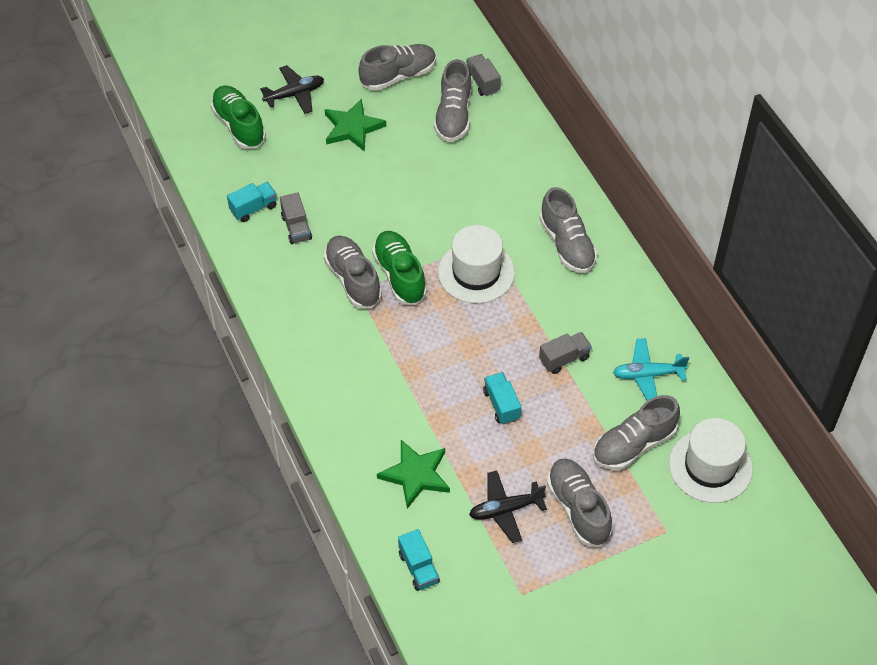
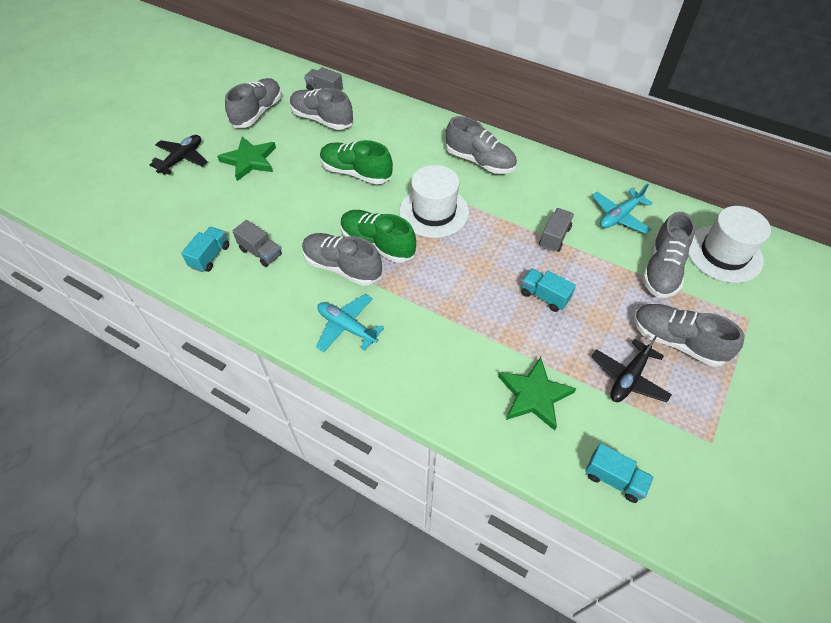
camera: 35 degrees left, 0 degrees up
(239, 125) = (149, 201): green shoe -> green shoe (356, 172)
(316, 334) = (347, 327): none -> turquoise plane
(453, 116) = (322, 119): grey shoe -> grey shoe turned 150 degrees clockwise

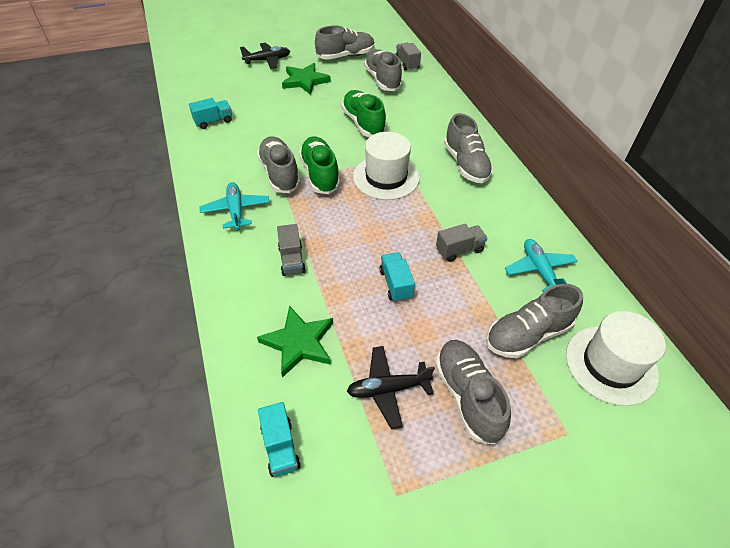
camera: 40 degrees right, 5 degrees down
(260, 252) = (243, 136): grey truck -> grey truck (292, 260)
(619, 216) = (539, 271): turquoise plane -> turquoise plane turned 75 degrees clockwise

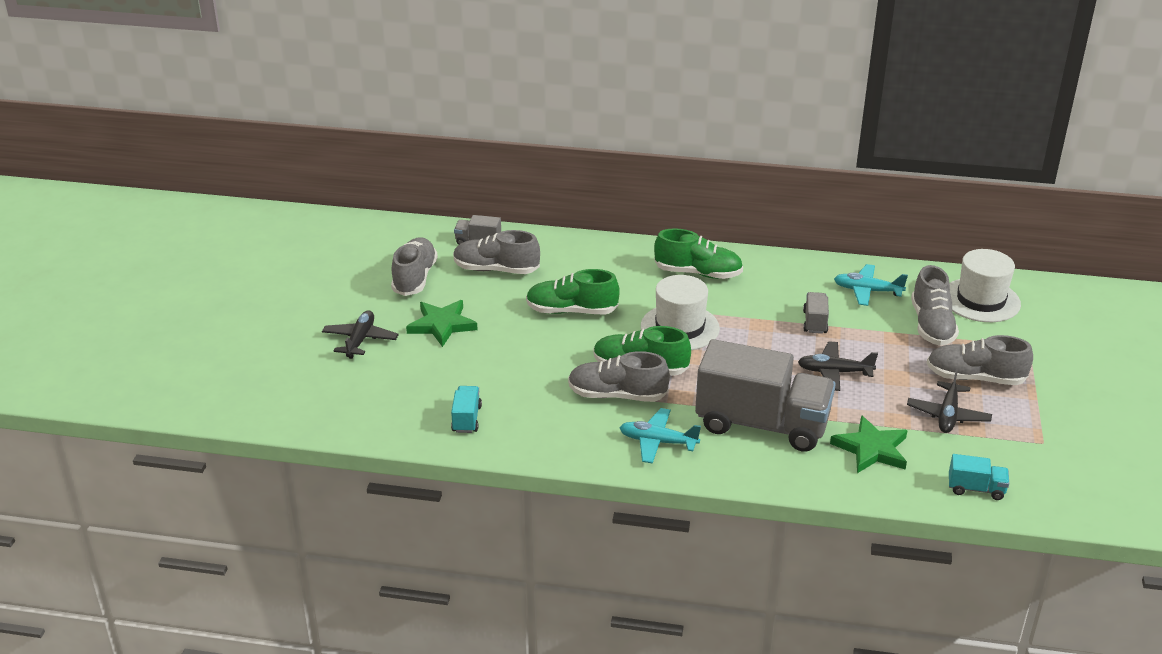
camera: 60 degrees left, 15 degrees down
(292, 260) = (762, 424): grey truck -> grey truck, size x2.42
(395, 284) = (834, 372): turquoise truck -> black plane
(466, 164) = (698, 273): grey shoe -> green shoe

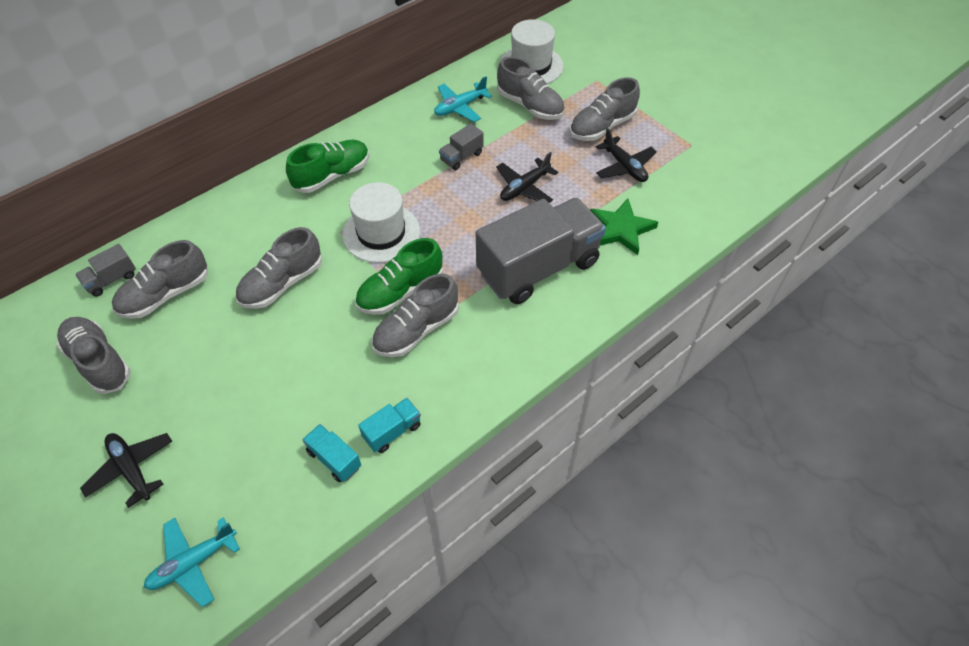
camera: 50 degrees left, 20 degrees up
(442, 325) = (189, 387): green star -> none
(571, 311) = (282, 283): green shoe -> grey shoe
(658, 442) = (496, 344): turquoise plane -> turquoise plane (193, 562)
(815, 322) = (461, 157): grey truck -> grey truck turned 90 degrees counterclockwise
(976, 489) = (706, 208): turquoise truck -> turquoise truck (392, 431)

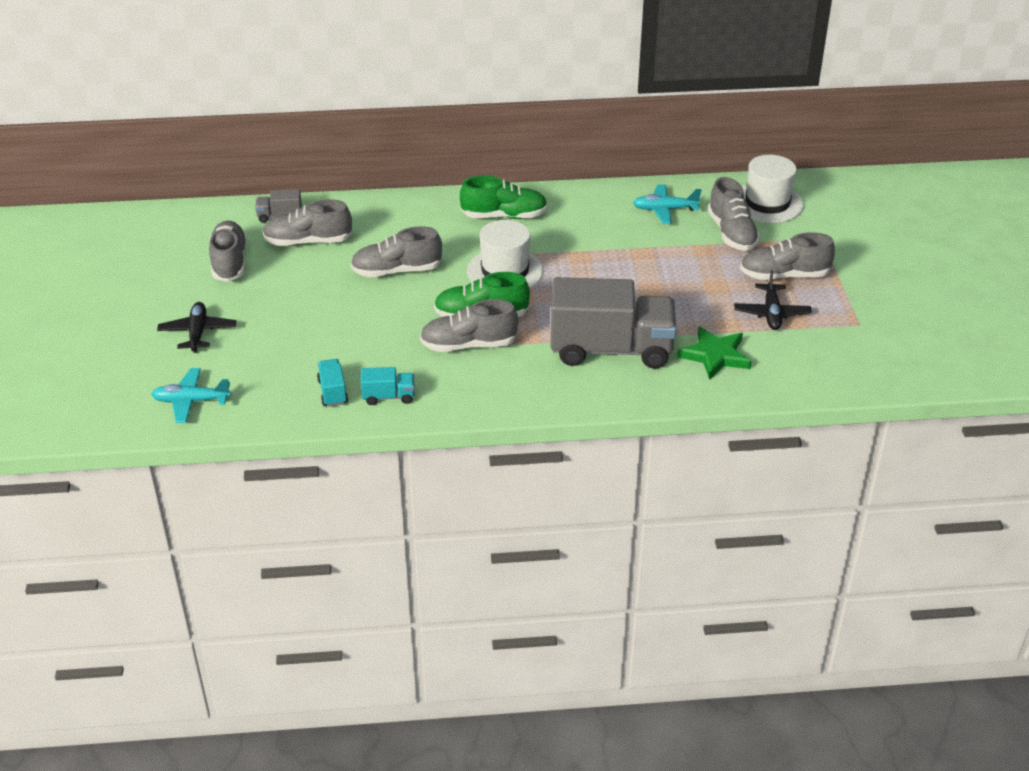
camera: 35 degrees right, 15 degrees down
(461, 157) = (627, 246): grey truck -> none
(524, 187) = (660, 290): black plane -> none

